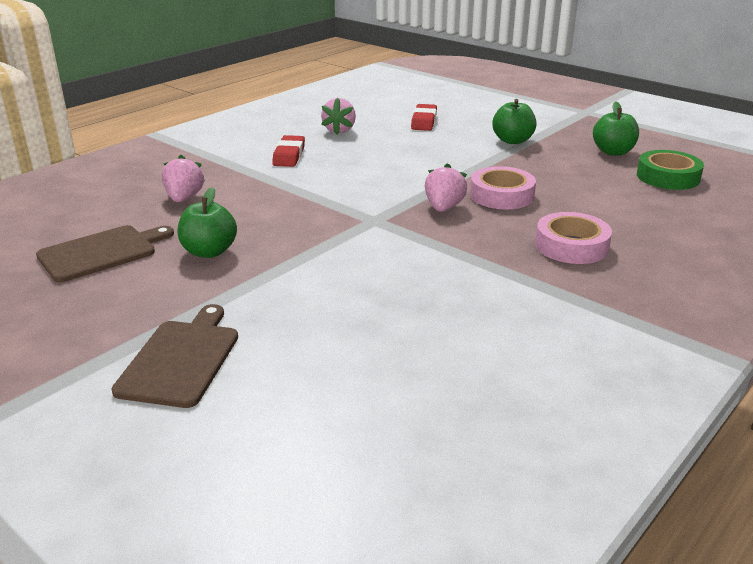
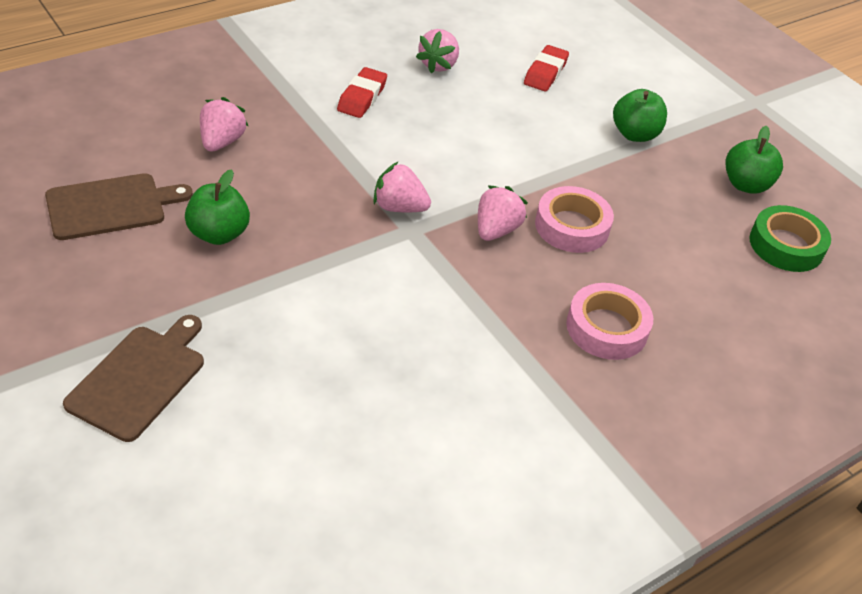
camera: 10 degrees right, 15 degrees up
(356, 209) = (399, 207): none -> pink strawberry

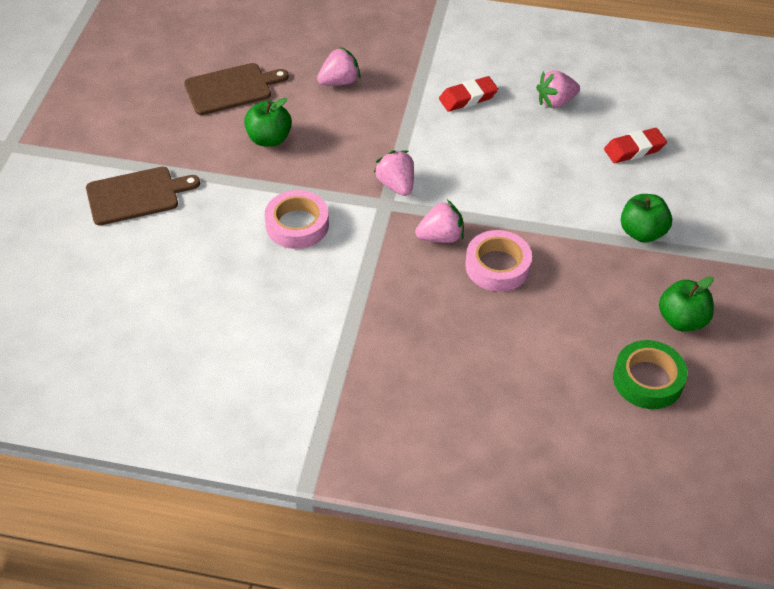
camera: 50 degrees right, 5 degrees up
(110, 206) = (231, 88): brown cutting board -> brown cutting board turned 45 degrees counterclockwise
(607, 328) = (429, 342): pink tape -> pink tape (297, 225)

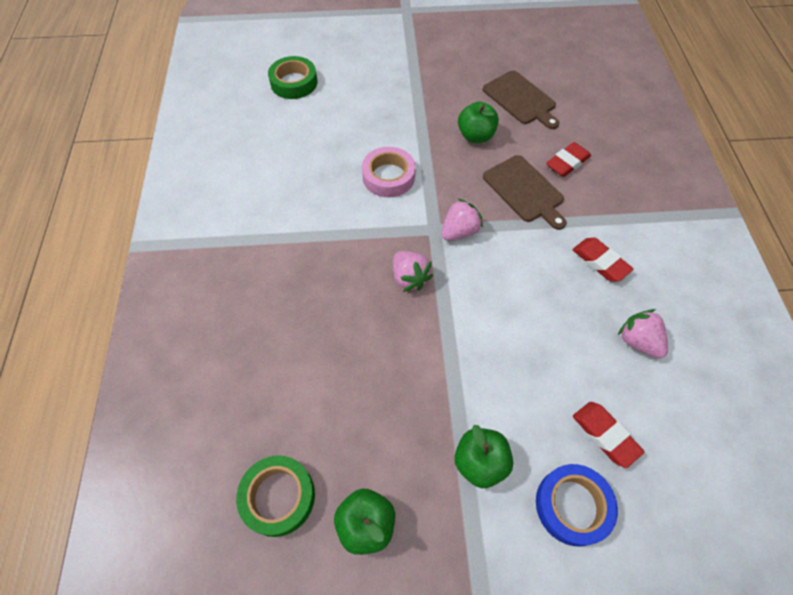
camera: 75 degrees right, 10 degrees up
(89, 286) = (294, 83): none -> green tape
(136, 195) = (385, 81): brown cutting board -> brown cutting board (524, 190)
(339, 82) = (567, 163): pink strawberry -> red eraser
(497, 266) = (388, 330): pink tape -> none
(687, 186) = (572, 506): none -> blue tape

